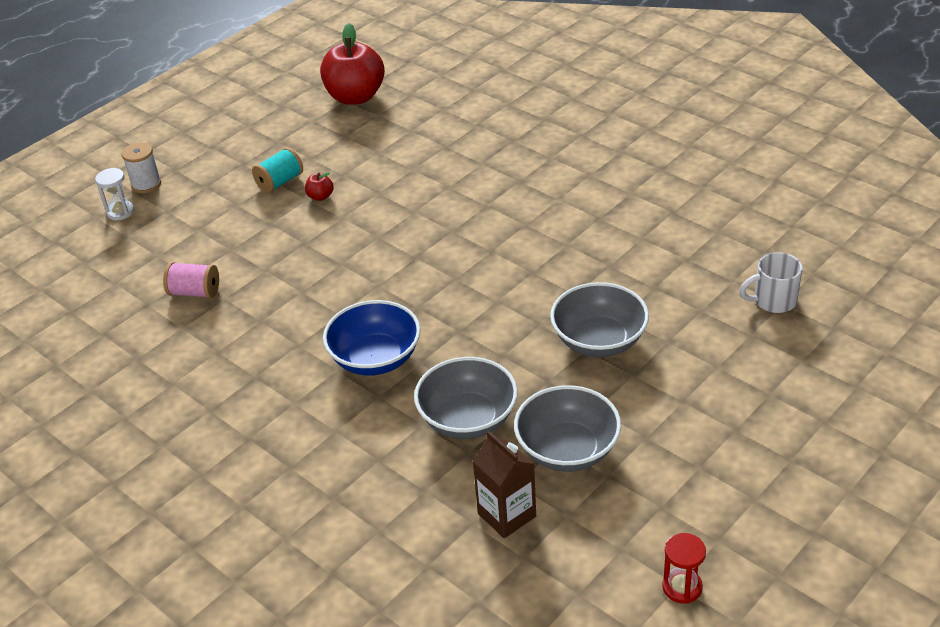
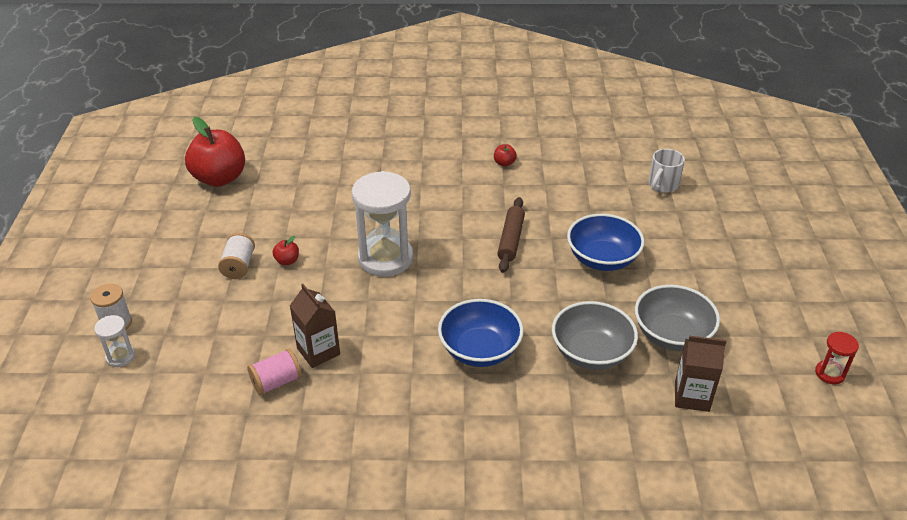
camera: 45 degrees left, 0 degrees up
(252, 285) = (318, 351): none -> brown carton
(280, 182) = (239, 266): turquoise spool -> white spool
(400, 235) = (385, 258): none -> white hourglass
(533, 276) = (510, 240): none -> brown rolling pin
(599, 341) = (602, 259): grey bowl -> blue bowl
(628, 198) = (504, 163): none -> red apple

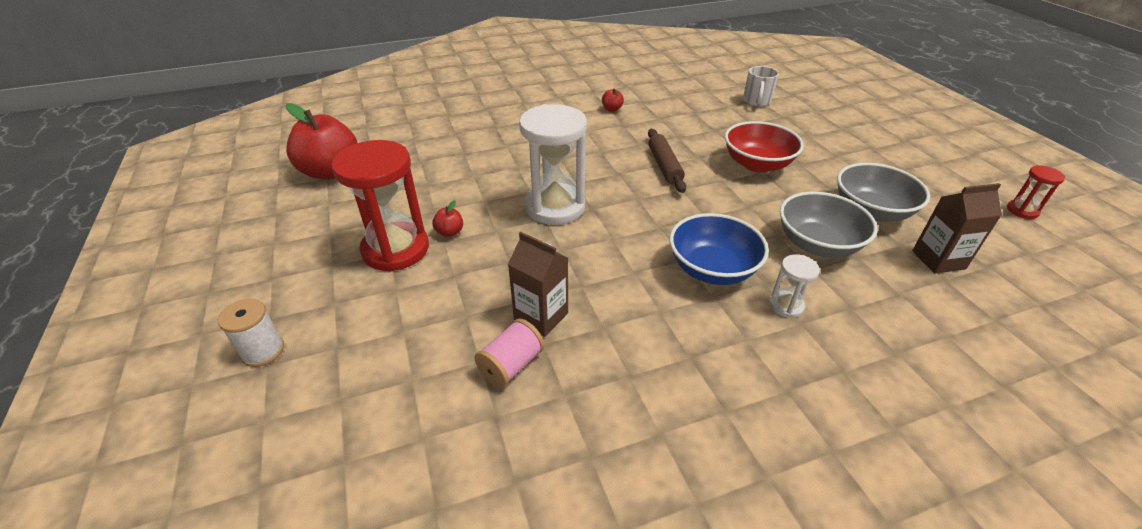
camera: 20 degrees left, 0 degrees up
(120, 356) = (285, 392): white hourglass -> white hourglass (786, 305)
(239, 266) = (395, 249): white spool -> red hourglass
(602, 259) = (757, 164): blue bowl -> red bowl

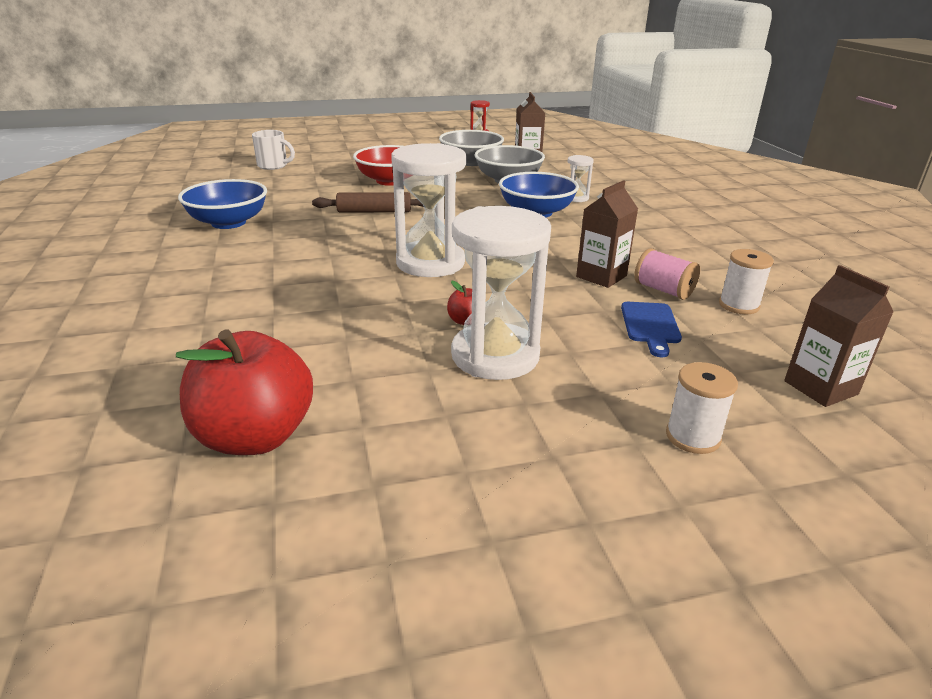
camera: 85 degrees left, 10 degrees down
(297, 465) = (820, 388): none -> brown carton
(395, 249) = (495, 356): red hourglass -> white hourglass
(433, 345) = (650, 325): none -> blue cutting board
(475, 432) = (738, 305): none -> white spool
(612, 109) = (228, 222): red apple -> blue bowl

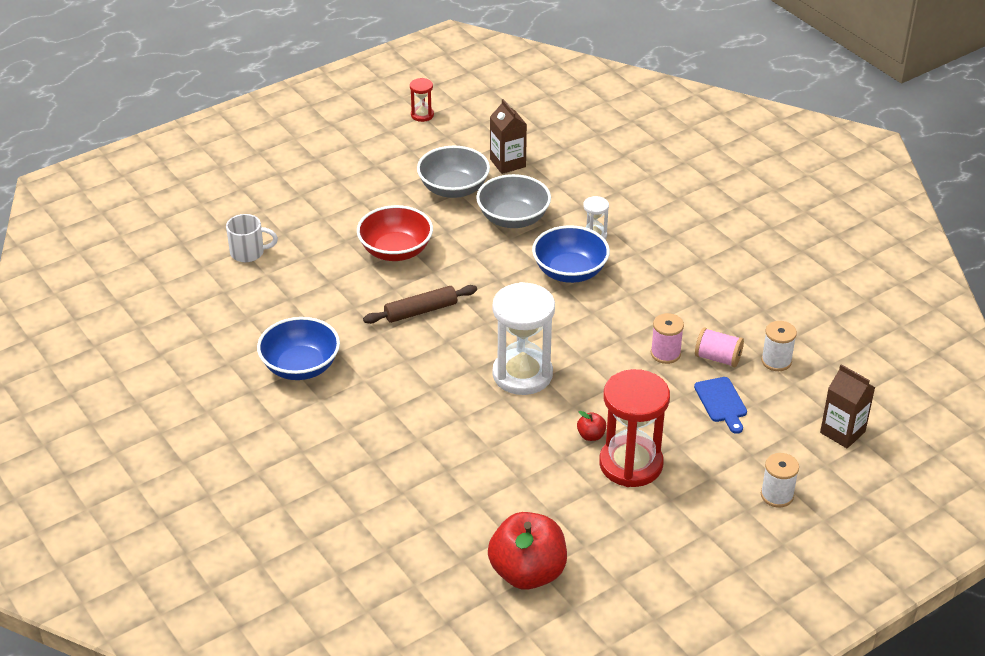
camera: 20 degrees left, 10 degrees up
(495, 356) = (631, 464): white hourglass -> red hourglass
(601, 276) = (665, 353): brown carton -> pink spool

